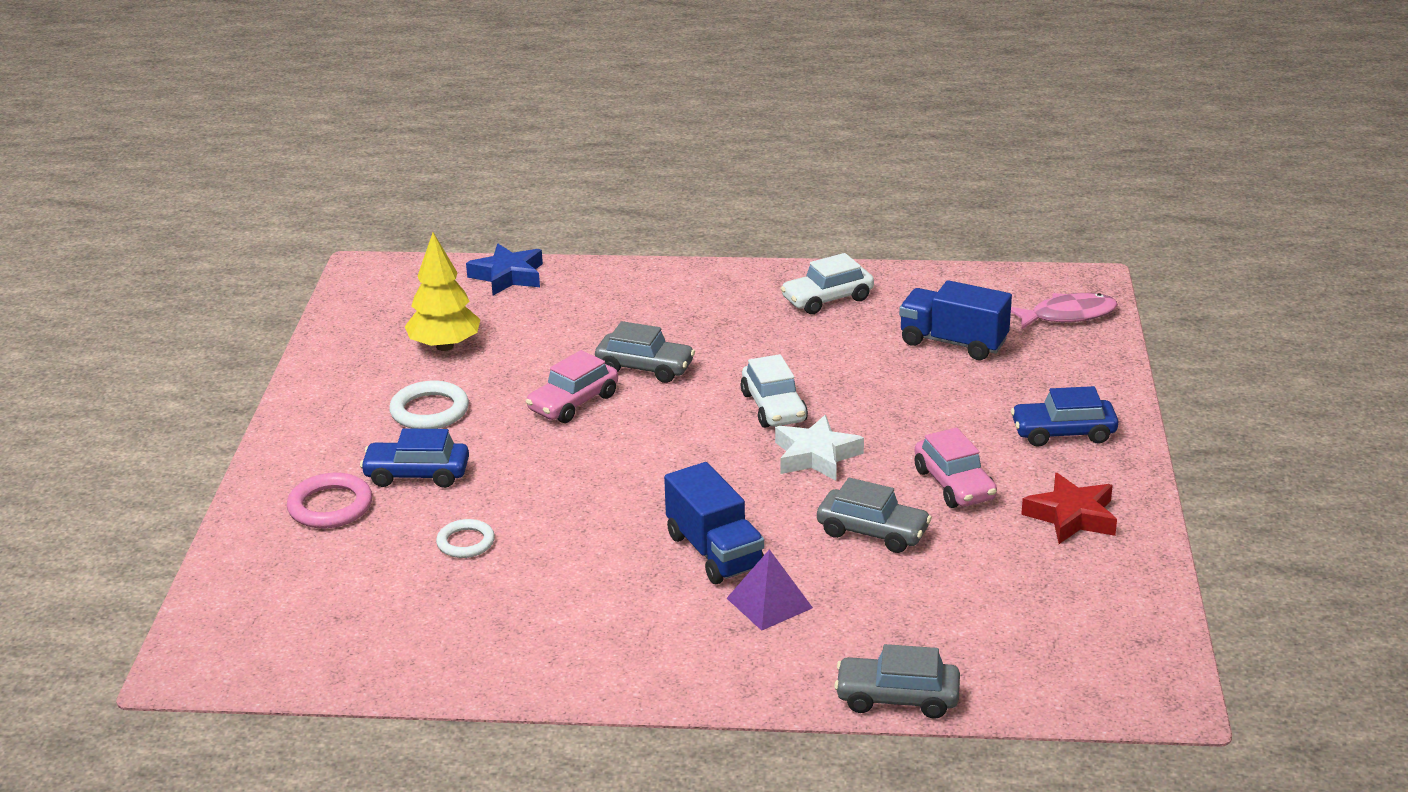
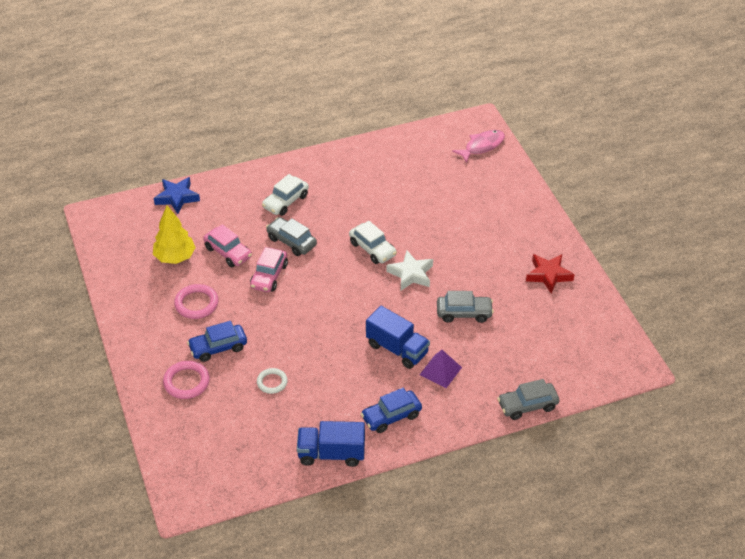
camera: 25 degrees left, 15 degrees up
(429, 411) = (196, 304): white ring -> pink ring
(645, 368) = (291, 241): grey car -> grey car turned 135 degrees counterclockwise
(827, 299) = (357, 168): white car -> white car (285, 201)
(953, 342) = (436, 180): blue truck -> blue truck (331, 454)
(954, 484) = (485, 272): pink car -> pink car (228, 252)
(1063, 433) = (519, 224): blue car -> blue car (391, 416)

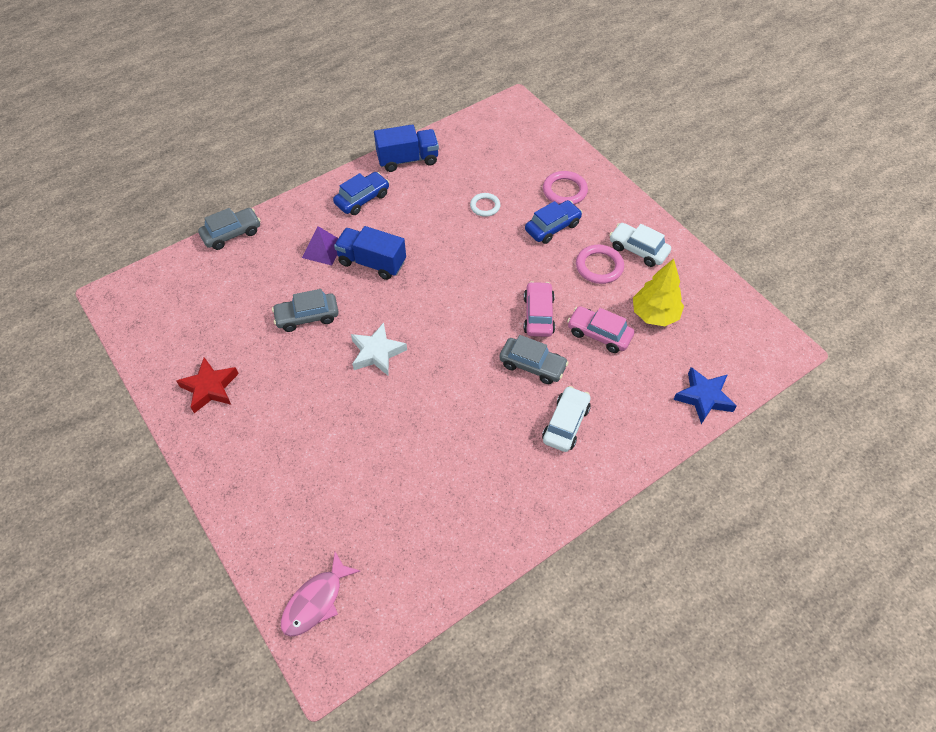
camera: 165 degrees right, 10 degrees up
(372, 249) = (432, 377): white car -> white car (638, 250)

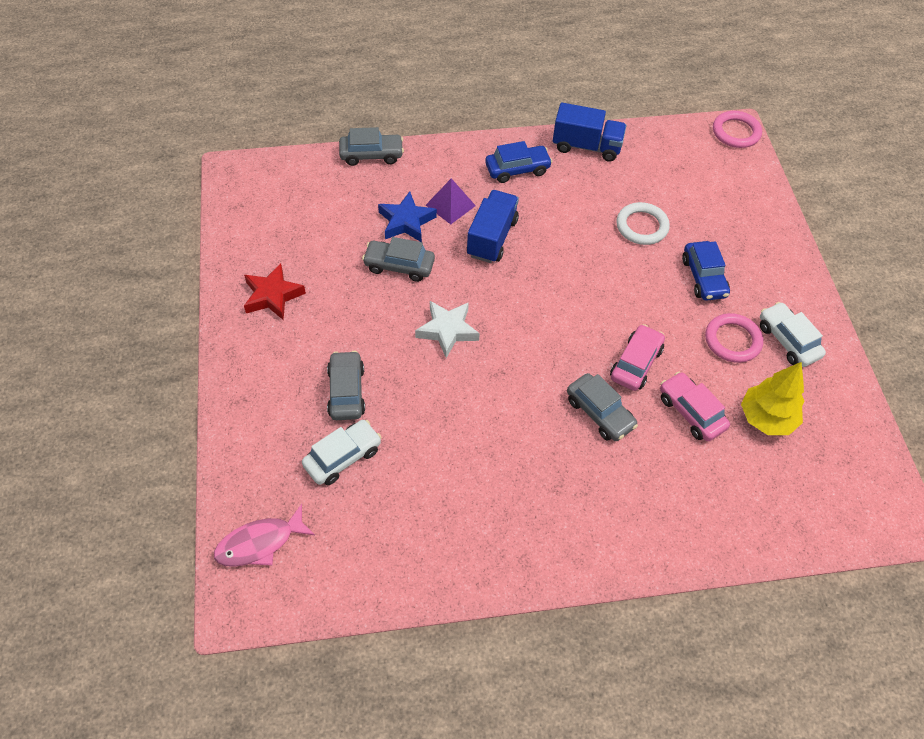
camera: 25 degrees right, 0 degrees up
(320, 440) = (346, 391): none -> grey car
(372, 262) = (492, 238): blue truck -> blue truck turned 60 degrees clockwise
(485, 206) = (642, 226): white ring -> white ring, size x1.50
(552, 227) = (704, 277): blue car -> blue car turned 90 degrees clockwise
(564, 191) = (739, 244): pink ring -> pink ring (736, 132)
(565, 424) = (601, 489): white car -> white car (343, 457)
(703, 397) = (772, 532): blue star -> blue star (406, 221)

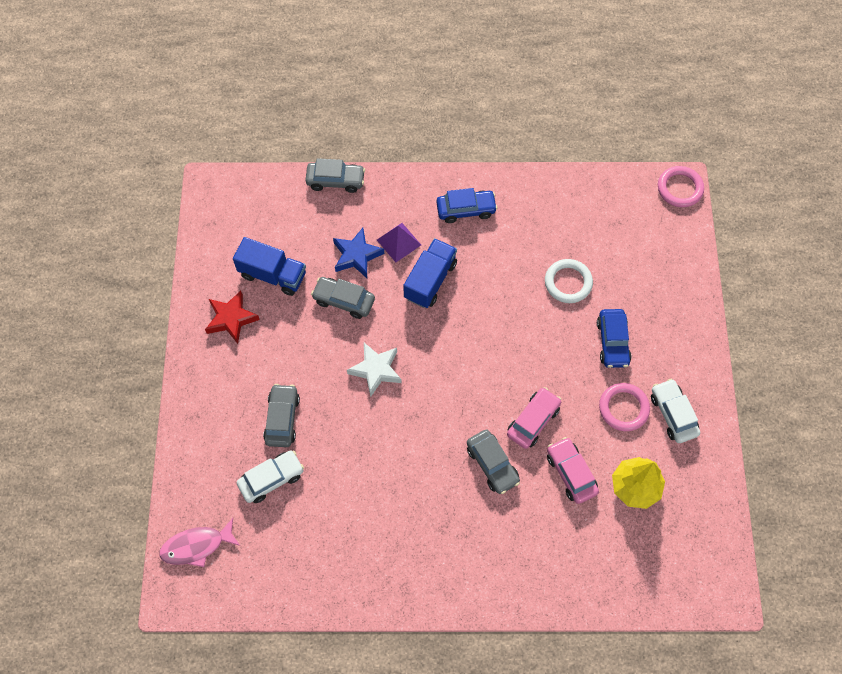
camera: 10 degrees right, 10 degrees up
(586, 146) = (534, 190): blue truck -> blue truck (273, 275)

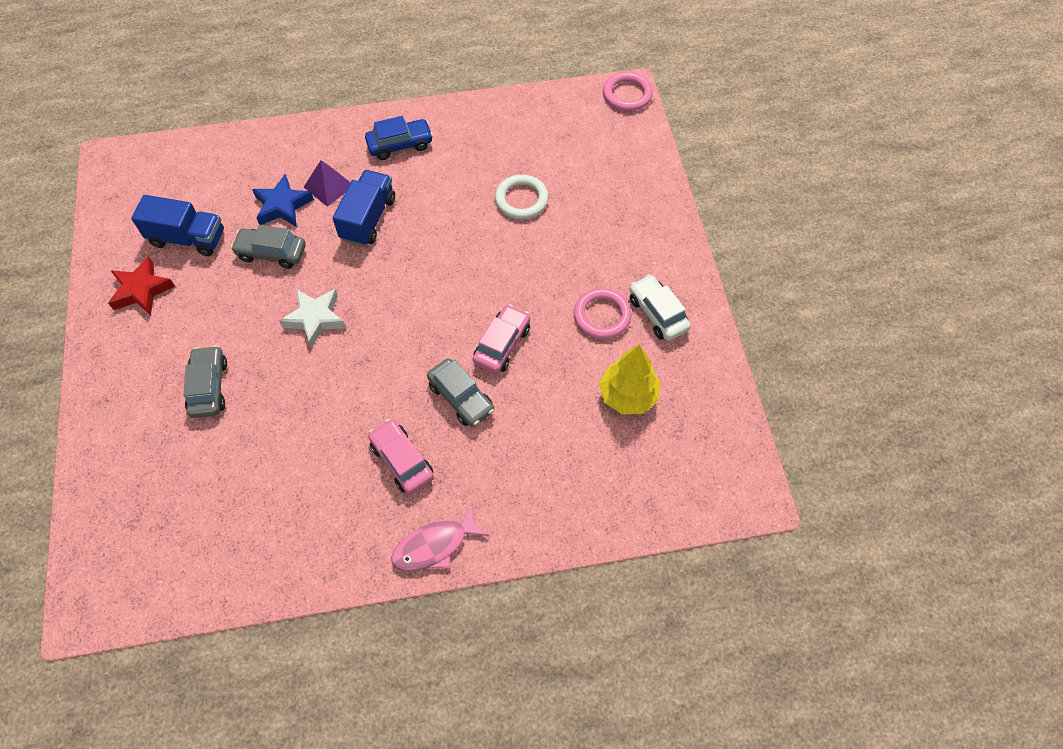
camera: 10 degrees left, 5 degrees down
(196, 546) = (111, 546): pink fish -> pink fish (434, 546)
(271, 479) = (200, 455): white car -> none
(335, 180) = (252, 136): grey car -> none
(571, 473) = (553, 392): pink car -> pink car (402, 461)
(612, 342) = (579, 251): blue car -> none

